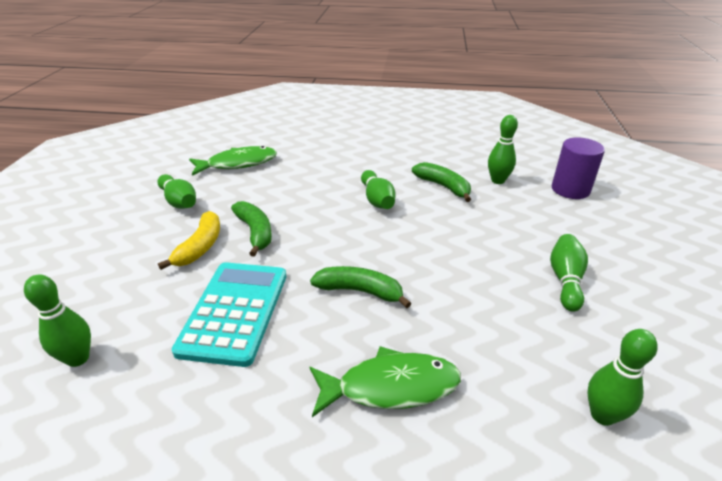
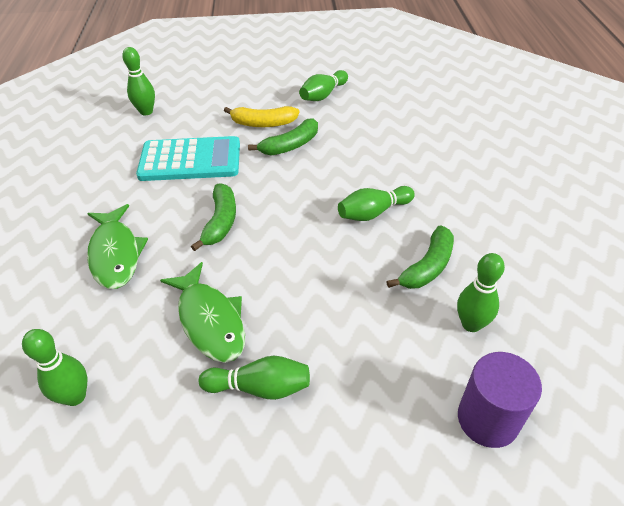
camera: 80 degrees right, 10 degrees up
(238, 163) = (402, 107): green fish -> green fish (210, 320)

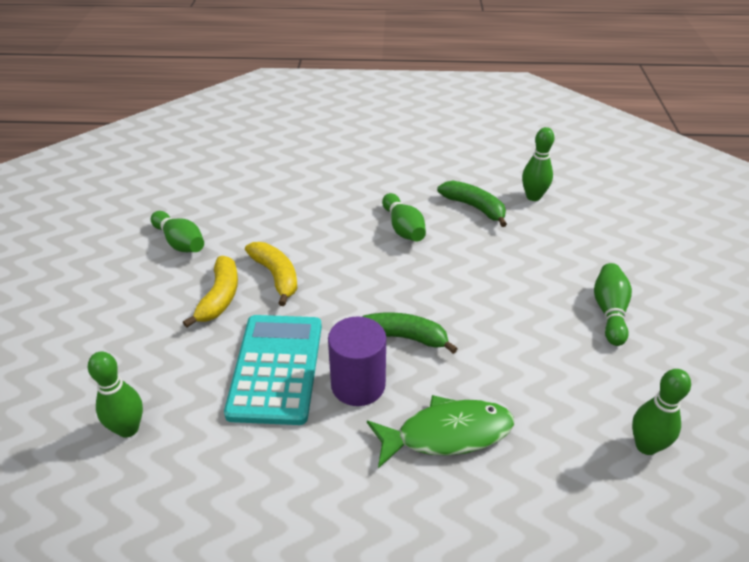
camera: 85 degrees left, 5 degrees down
(210, 320) = (542, 344): green fish -> none
(290, 145) = (276, 276): green banana -> yellow banana
(487, 419) = (612, 204): purple cylinder -> purple cylinder (358, 385)

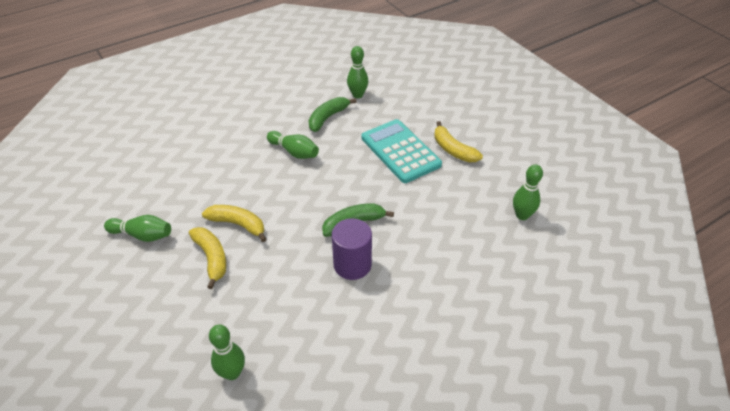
camera: 35 degrees left, 5 degrees up
(276, 368) = (294, 282): turquoise calculator -> turquoise calculator (400, 151)
(447, 434) = (424, 264): green fish -> none
(474, 207) = (327, 118): green banana -> green banana turned 60 degrees counterclockwise
(609, 312) = (453, 150): green bowling pin -> yellow banana

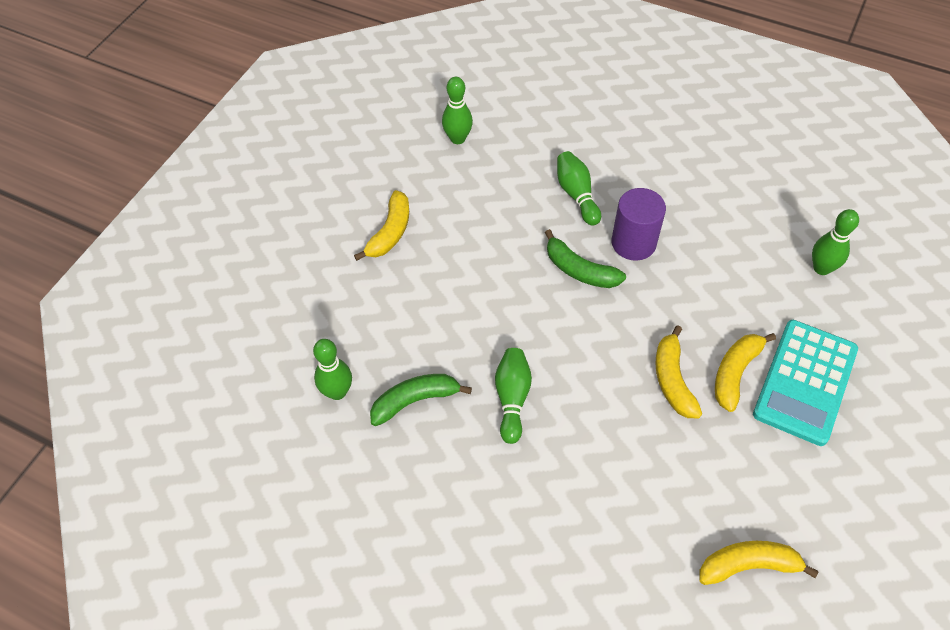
camera: 120 degrees left, 10 degrees up
(117, 194) = (748, 565): none -> yellow banana
(142, 235) = (772, 472): green bowling pin -> green bowling pin (576, 195)
(327, 118) = (415, 401): green banana -> green banana turned 150 degrees clockwise
(400, 151) = (429, 283): turquoise calculator -> turquoise calculator (805, 382)

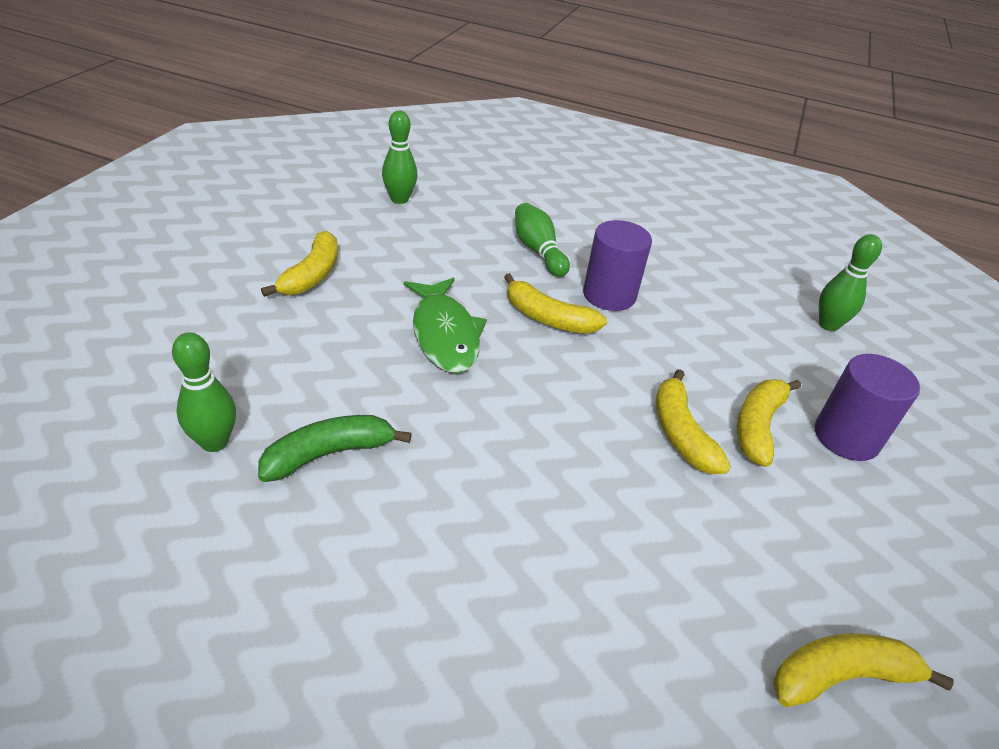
camera: 10 degrees left, 15 degrees down
(496, 290) = (445, 334): none -> green fish
(512, 398) = (468, 452): green bowling pin -> none
(579, 270) = (548, 318): green banana -> yellow banana
(805, 382) = (846, 437): turquoise calculator -> purple cylinder

